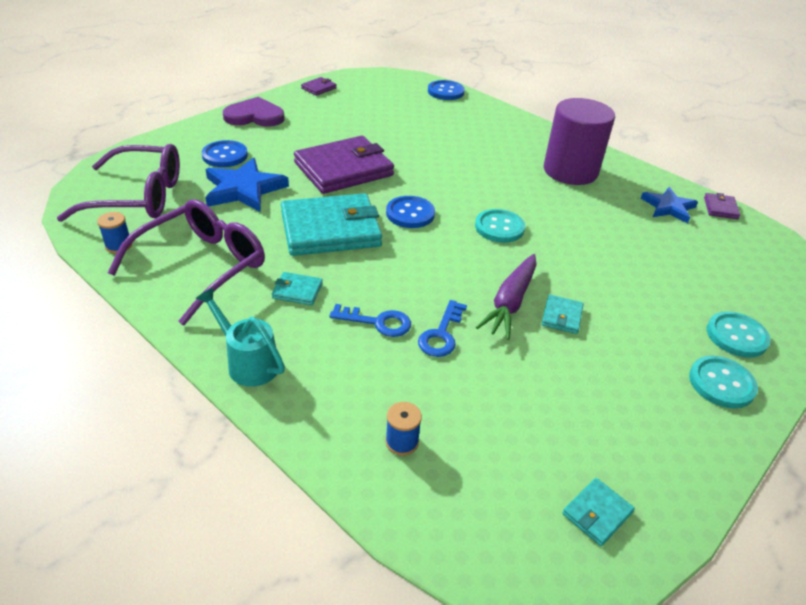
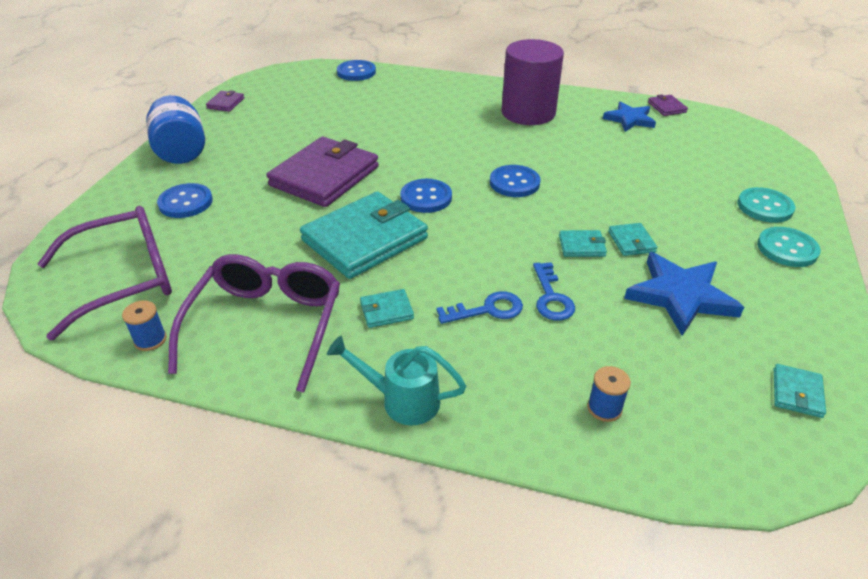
camera: 25 degrees left, 0 degrees up
(244, 189) = (239, 230): blue star -> blue star (680, 296)
(254, 116) = (181, 151): purple heart -> blue jar
(499, 227) = (514, 183): turquoise button -> blue button
(510, 302) = (581, 246): purple carrot -> turquoise wallet

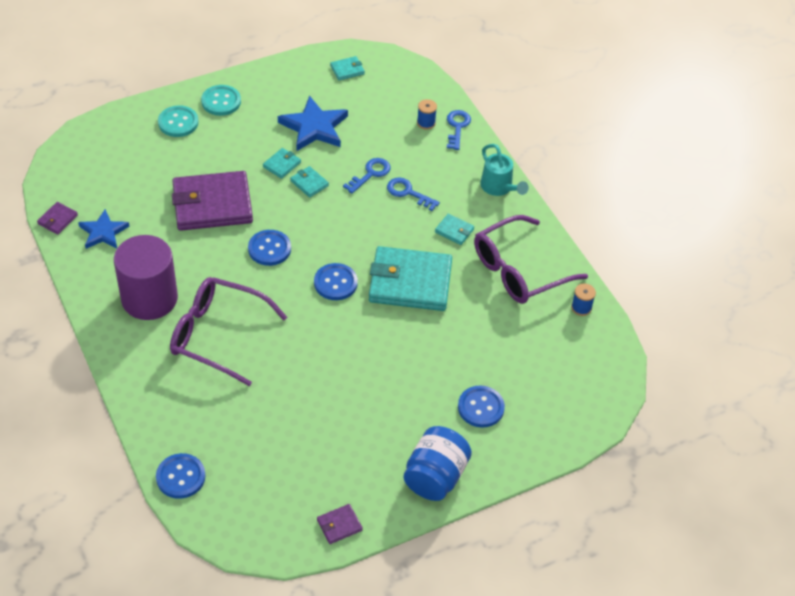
camera: 135 degrees left, 10 degrees up
(125, 279) = (566, 364): purple glasses -> purple glasses (217, 335)
(324, 176) = (370, 356): purple wallet -> purple wallet (212, 204)
(565, 439) = (457, 127): none -> blue key

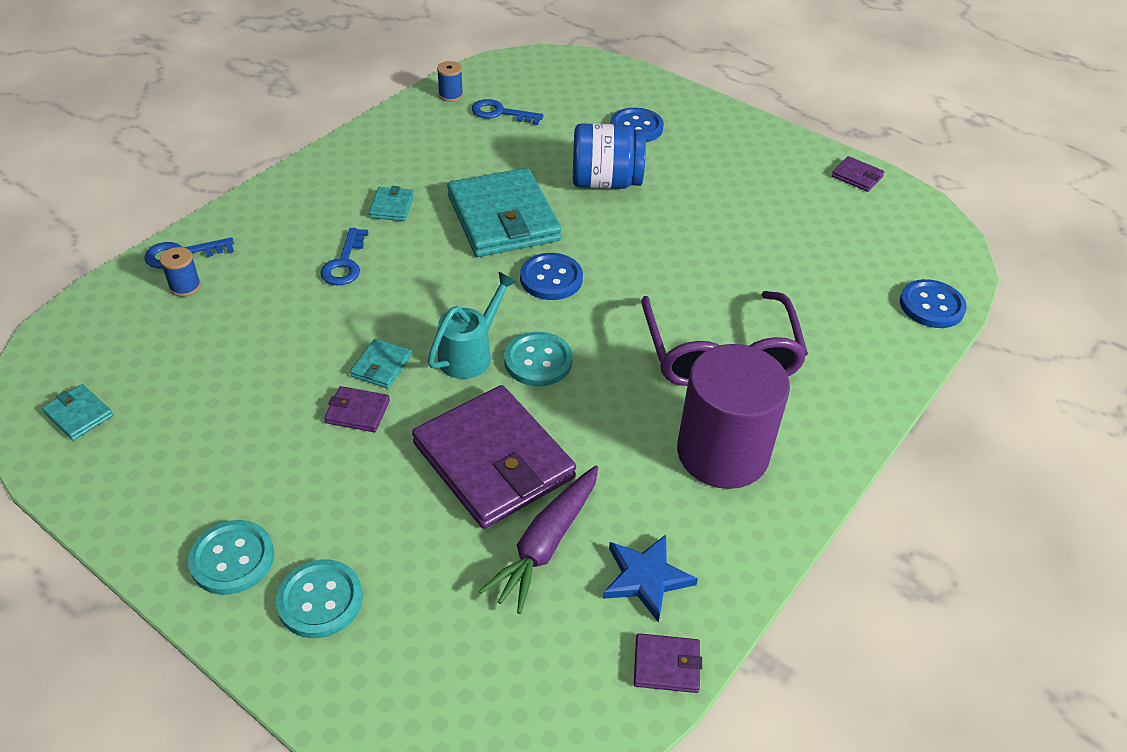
camera: 115 degrees left, 5 degrees down
(149, 205) = (546, 544): none -> purple carrot
(269, 249) = (538, 361): blue button -> turquoise button
(282, 164) = (357, 412): turquoise wallet -> purple wallet
(314, 127) = (249, 405): blue star -> none
(370, 174) = (326, 309): blue key -> blue key (500, 113)
(435, 476) = (743, 134): blue jar -> blue jar (605, 182)
(499, 187) = (290, 190): turquoise watering can -> turquoise watering can (470, 354)
(519, 270) = (425, 145): purple glasses -> none

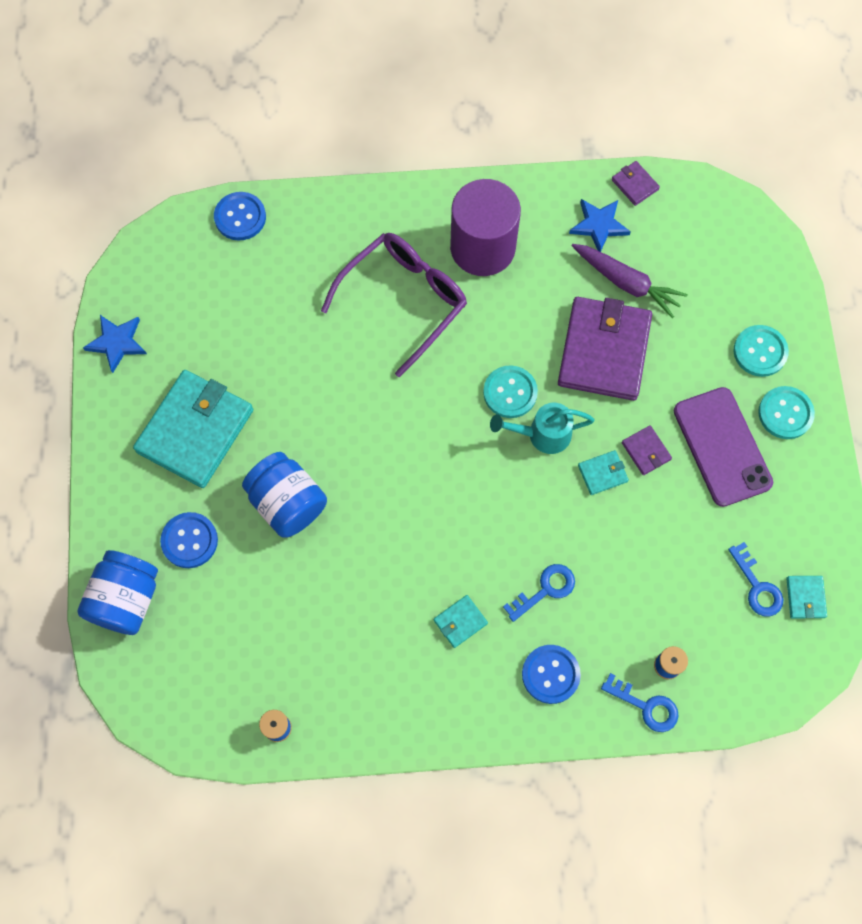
camera: 130 degrees left, 25 degrees up
(280, 473) = (722, 446): none -> purple phone
(500, 113) = (266, 662): blue key -> blue key (757, 586)
(503, 218) = (398, 534): turquoise wallet -> turquoise wallet (195, 431)
(546, 544) = (626, 283): purple carrot -> purple carrot turned 45 degrees clockwise
(551, 278) = (430, 448): blue button -> blue button (550, 674)
(628, 85) = (126, 599): none -> blue jar
(857, 176) = (117, 343): purple wallet -> blue star

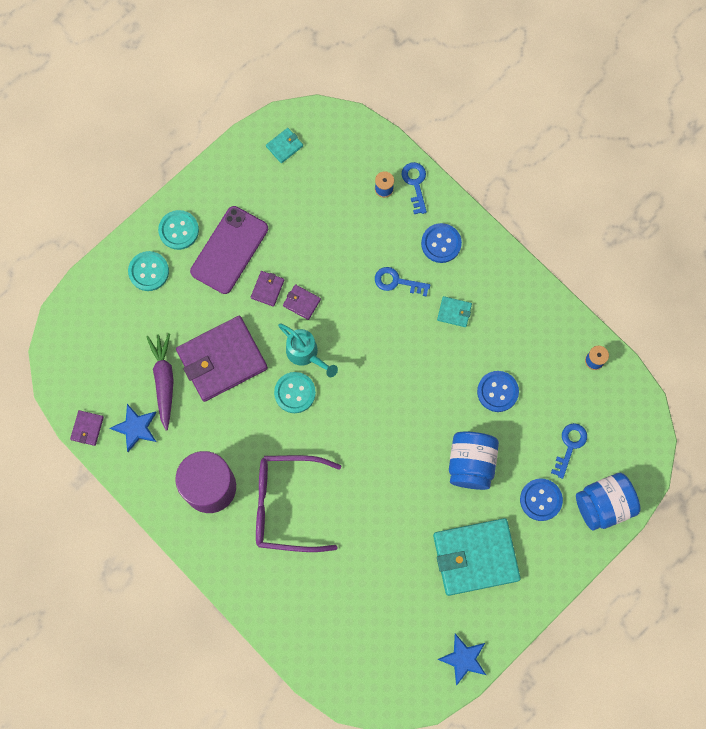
camera: 130 degrees left, 5 degrees up
(240, 217) = (314, 660): blue button -> blue button (497, 391)
(602, 473) = (301, 302): turquoise wallet -> purple wallet
(757, 586) = (299, 174): blue key -> blue key (570, 446)

